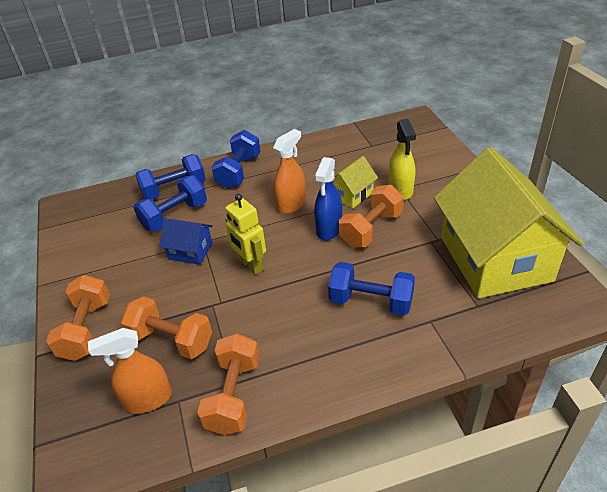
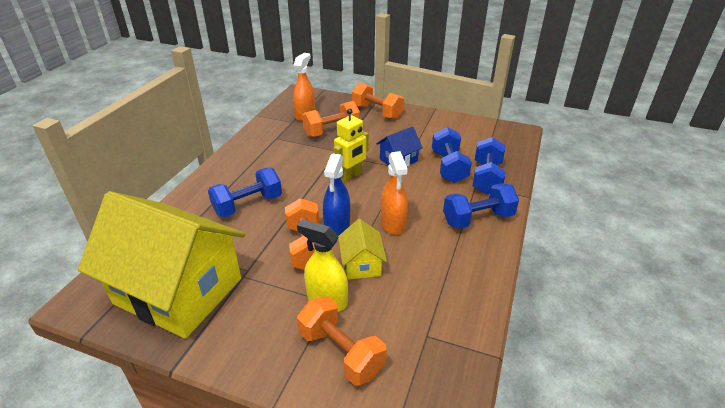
camera: 125 degrees right, 5 degrees down
(233, 395) = (269, 135): orange dumbbell -> orange dumbbell (341, 352)
(239, 172) = (477, 219): blue dumbbell -> blue dumbbell turned 75 degrees counterclockwise
(251, 265) = (351, 176): yellow robot -> yellow robot turned 135 degrees clockwise
(329, 229) = (337, 226): blue spray bottle -> blue spray bottle turned 135 degrees counterclockwise

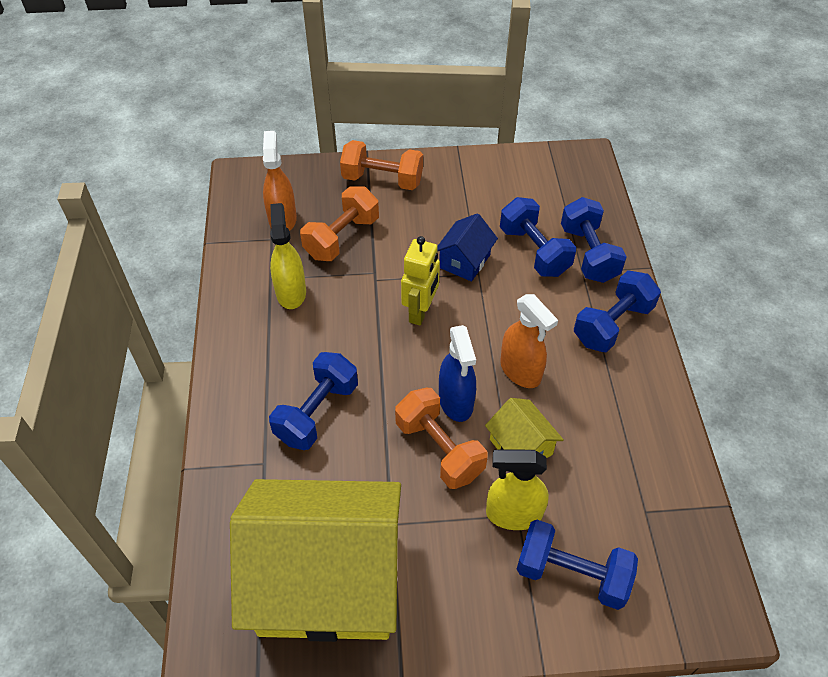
camera: 25 degrees left, 15 degrees up
(282, 147) = (291, 292): none -> yellow spray bottle
(341, 352) = (572, 574): orange dumbbell -> blue dumbbell

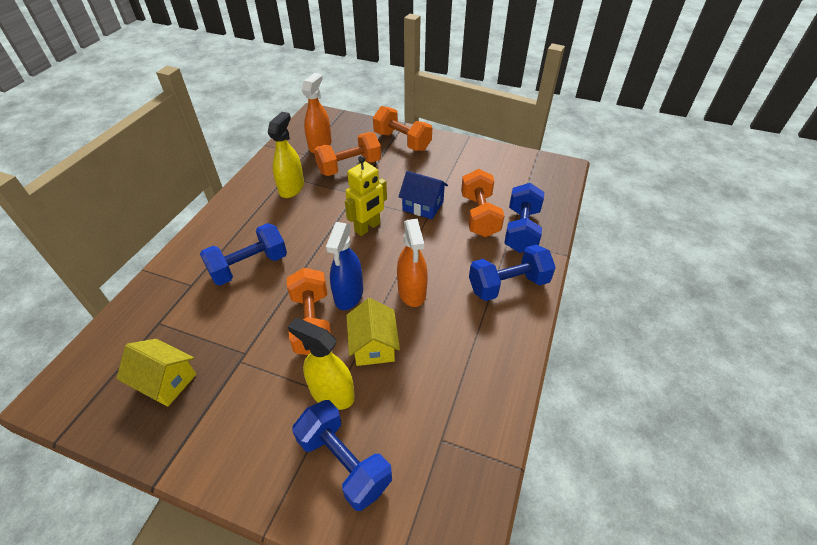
camera: 25 degrees right, 5 degrees down
(328, 580) = (166, 381): yellow house -> yellow house, size x0.42
(464, 261) = (423, 206): blue house -> blue house turned 60 degrees clockwise
(534, 251) = (479, 215): blue dumbbell -> orange dumbbell

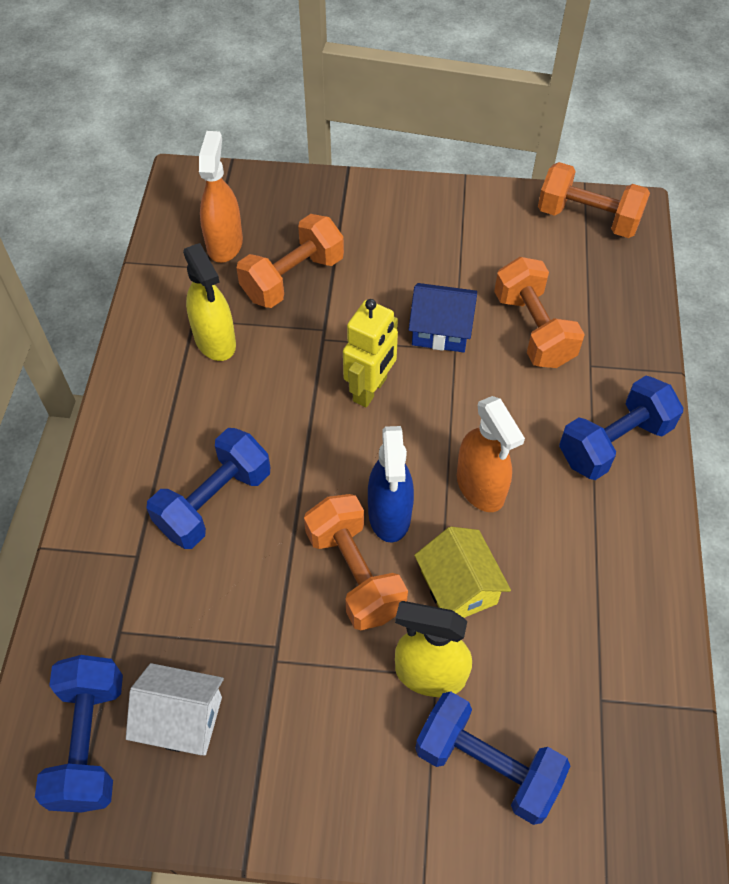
camera: 15 degrees left, 10 degrees up
(166, 381) = (182, 719): yellow house -> white house
(291, 188) = (215, 341): yellow spray bottle -> yellow spray bottle turned 150 degrees clockwise
(402, 141) = (360, 208): orange dumbbell -> orange dumbbell (588, 218)
(521, 230) = (603, 343): blue dumbbell -> blue dumbbell (89, 742)

